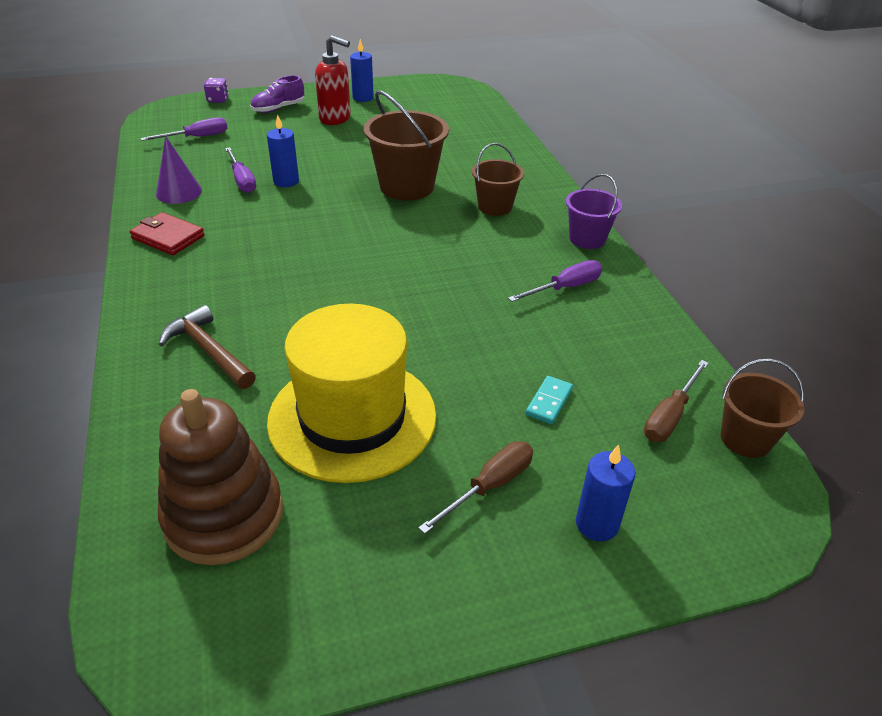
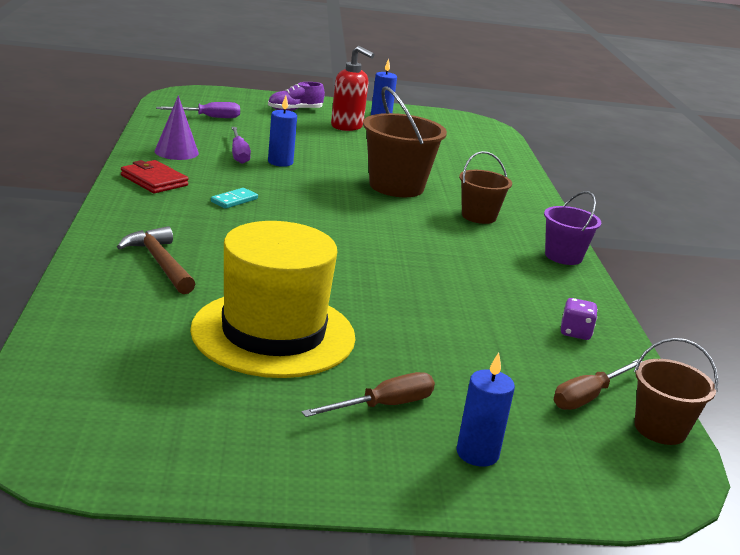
camera: 10 degrees right, 15 degrees down
(218, 100) = (239, 94): purple dice -> purple dice (575, 332)
(224, 515) = (129, 372): brown stacking toy -> none
(549, 402) = (469, 361): turquoise domino -> turquoise domino (234, 200)
(565, 288) = (523, 286): purple screwdriver -> none

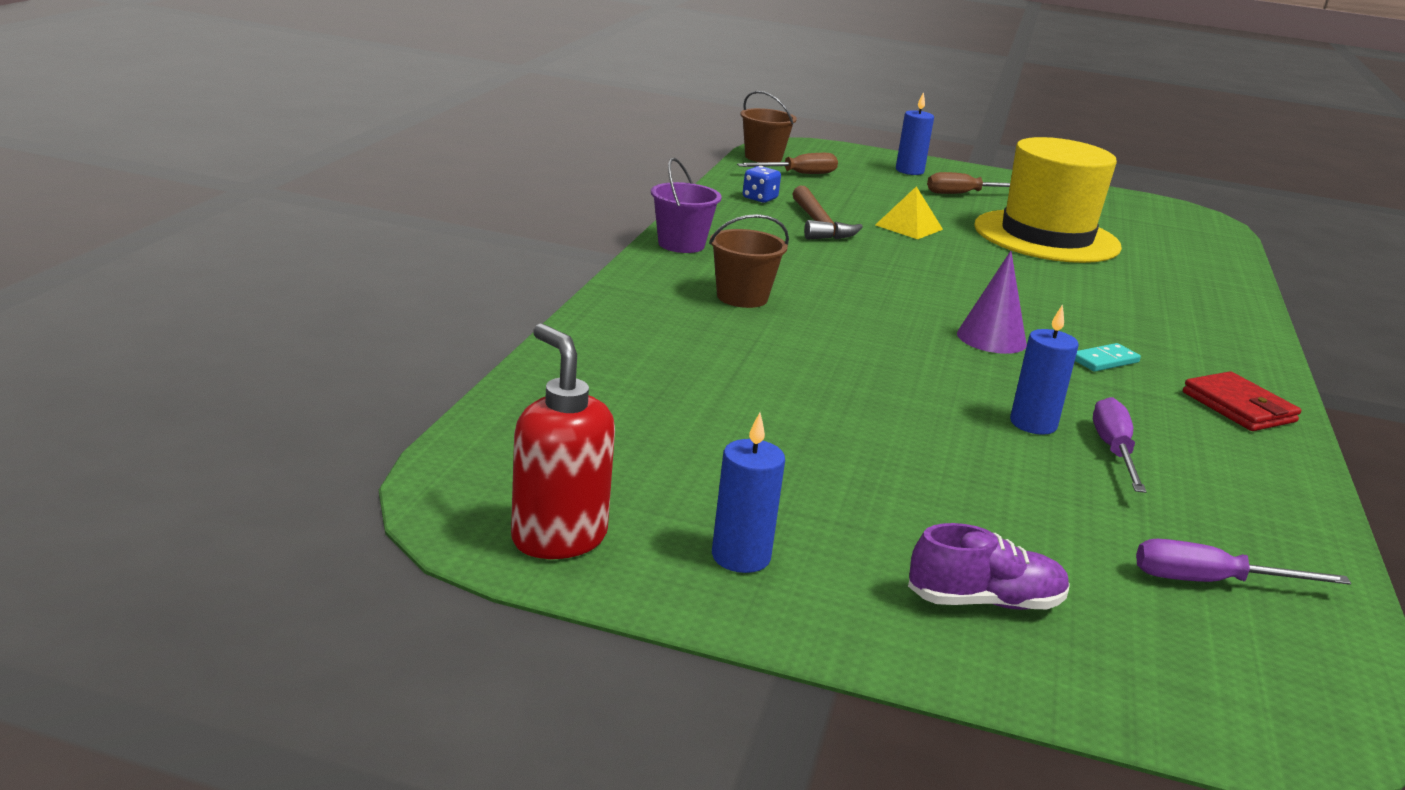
camera: 160 degrees left, 0 degrees up
(159, 263) = (1172, 300): brown hammer -> brown hammer (819, 225)
(176, 152) = (1233, 467): purple cone -> purple cone (991, 338)
(347, 126) = (859, 518): red soap dispenser -> red soap dispenser (558, 538)
(396, 186) = (837, 354): brown bucket -> none
(416, 318) = (908, 227): none -> yellow pyramid
(575, 332) = (759, 198): purple dice -> blue dice

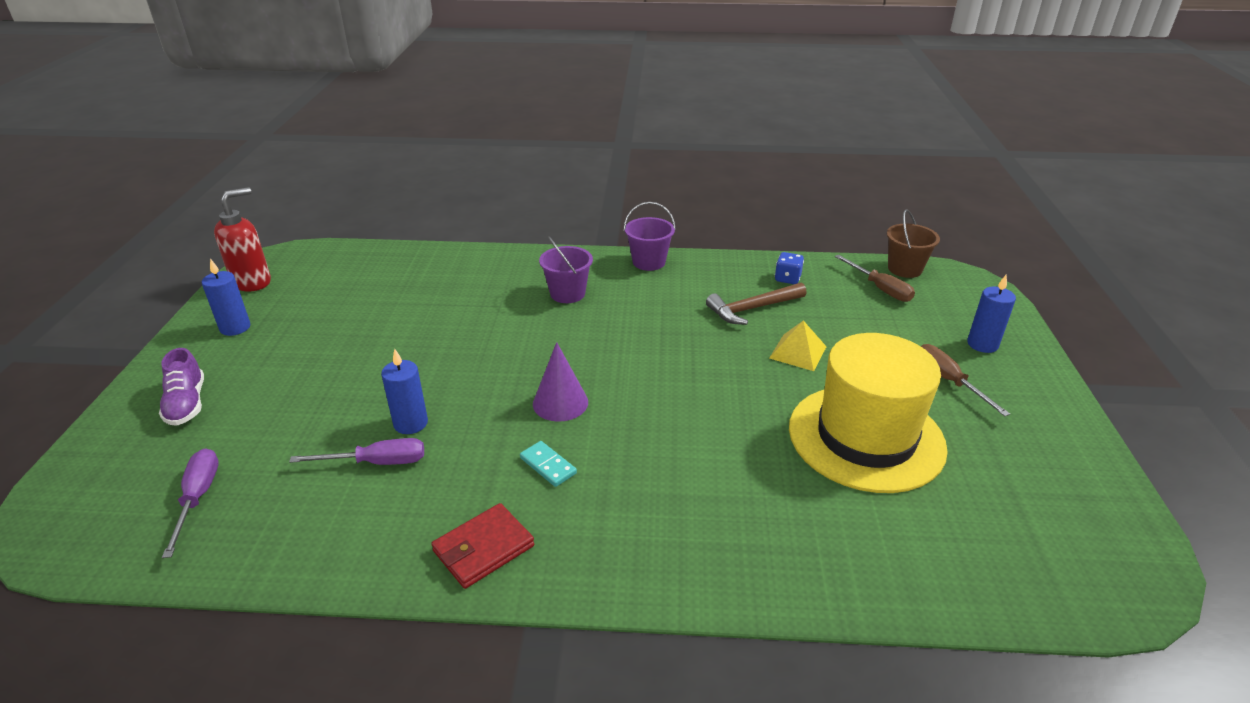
camera: 80 degrees right, 10 degrees up
(742, 297) = (567, 293): brown bucket -> purple bucket

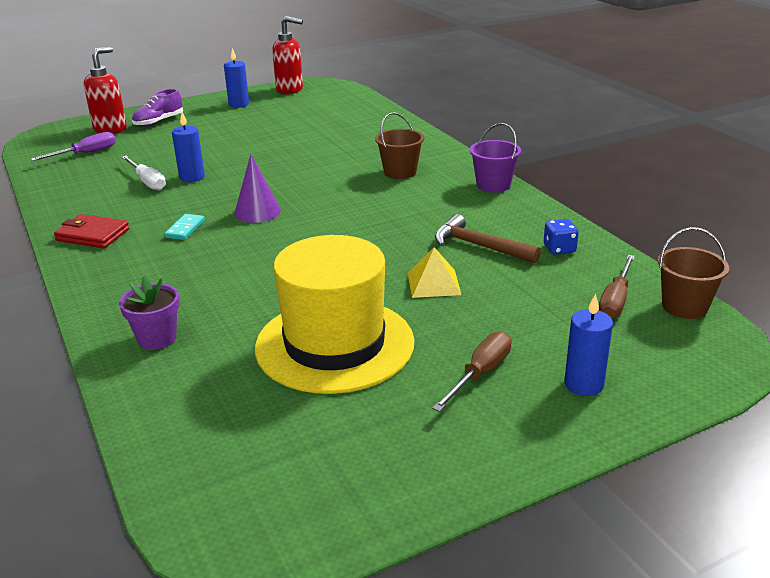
camera: 60 degrees right, 5 degrees down
(141, 453) = (110, 129): none -> red soap dispenser
(377, 462) = (147, 182): purple screwdriver -> white screwdriver
(567, 293) = (400, 172): purple bucket -> brown bucket
(786, 551) = (157, 338): none -> purple flower pot

